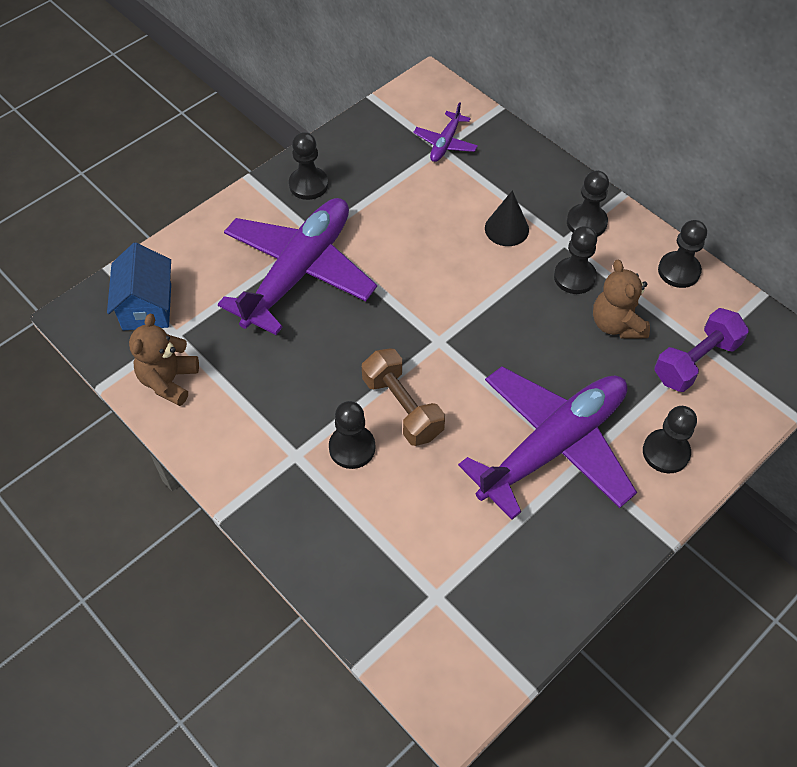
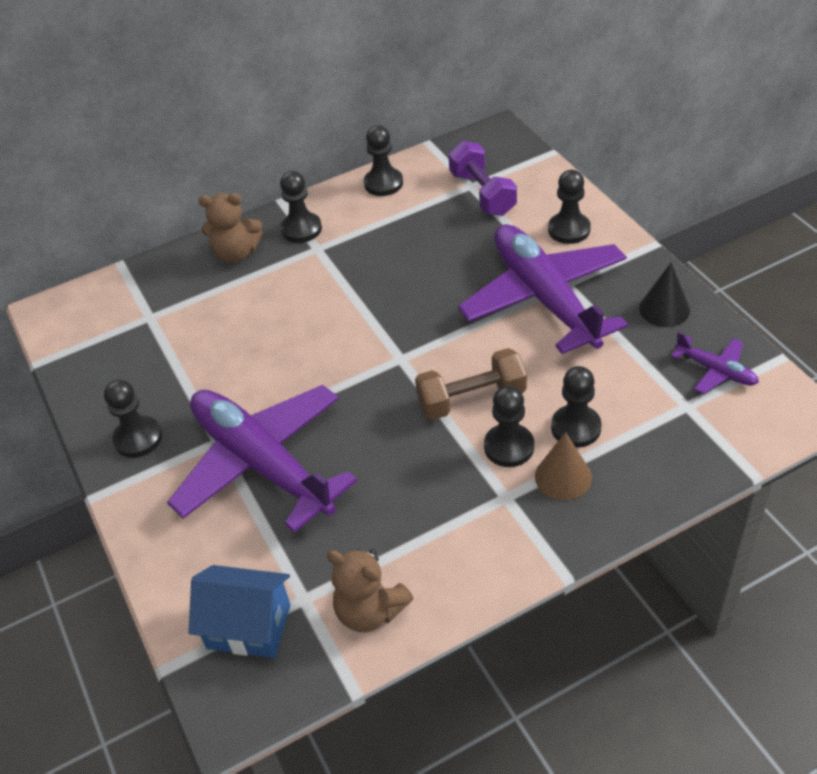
camera: 70 degrees left, 10 degrees down
(326, 497) = (563, 477): none -> brown cone
(445, 143) = (144, 312): purple plane -> purple plane (716, 371)
(506, 229) = (282, 285): black cone -> black cone (664, 309)
(574, 277) = (362, 249): black pawn -> black pawn (576, 428)
(616, 324) = (426, 232): brown teddy bear -> brown teddy bear (236, 254)

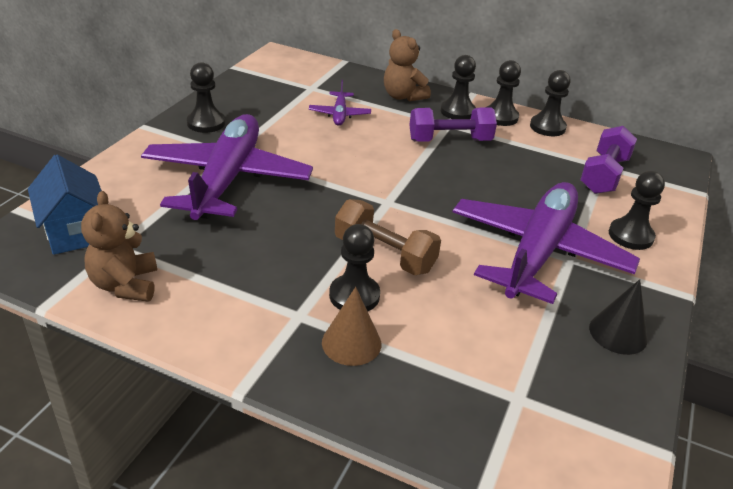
camera: 45 degrees right, 10 degrees down
(344, 262) = (450, 140): none -> purple dumbbell
(576, 428) = (414, 329): black pawn -> black pawn (500, 117)
(716, 371) = (586, 403): purple plane -> purple plane (339, 114)

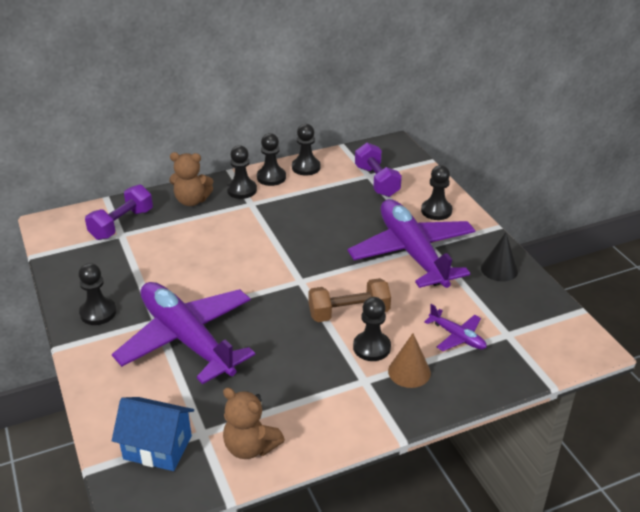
camera: 45 degrees left, 0 degrees up
(339, 114) = (175, 242): purple plane -> purple plane (457, 337)
(450, 140) = (269, 214): purple dumbbell -> purple dumbbell (122, 224)

